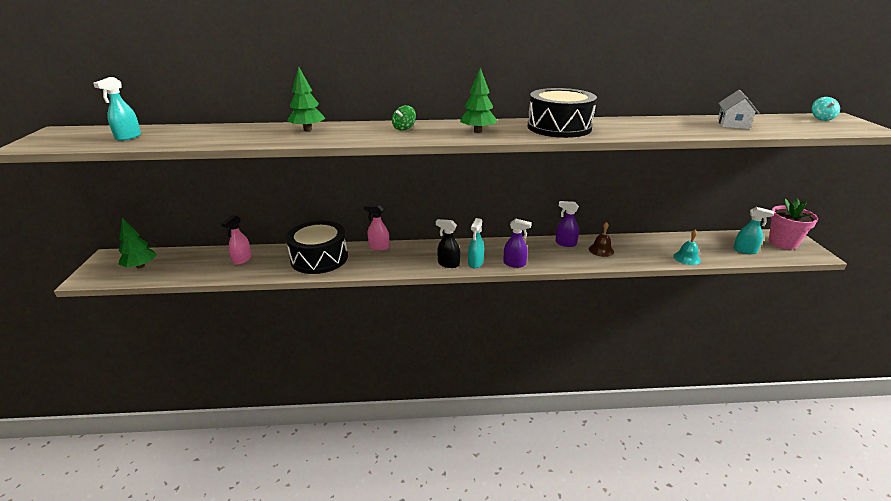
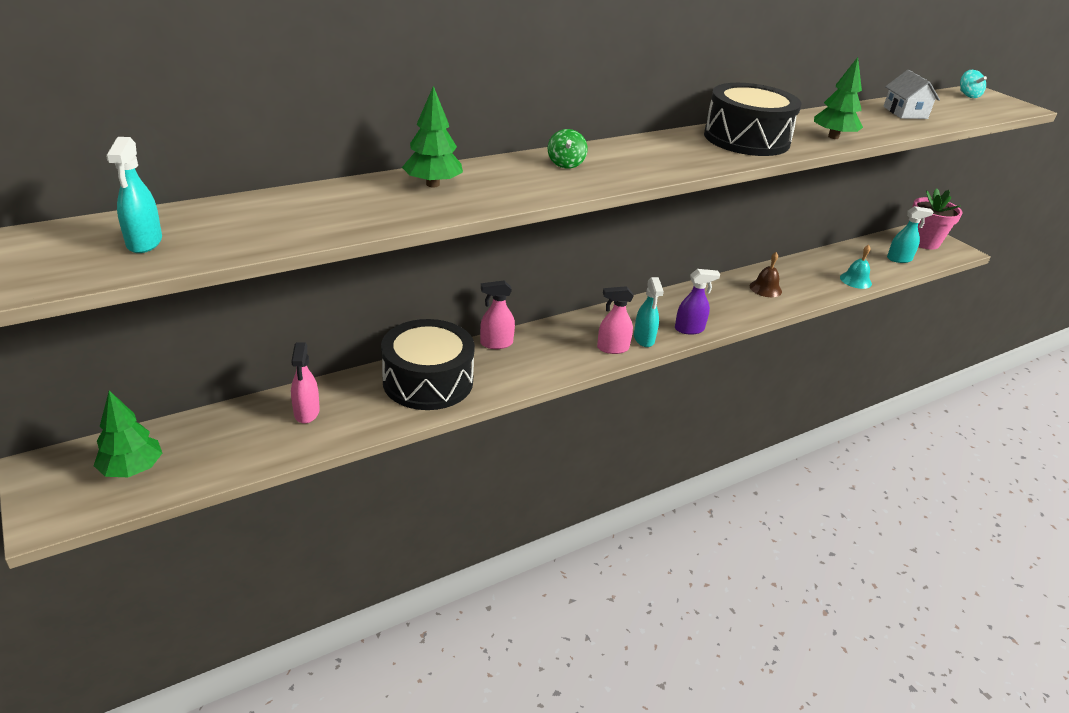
camera: 30 degrees left, 5 degrees up
(448, 264) = (612, 348): black spray bottle -> pink spray bottle
(478, 131) = (665, 158): green tree -> green tree (833, 137)
(565, 243) = (720, 287): purple spray bottle -> none

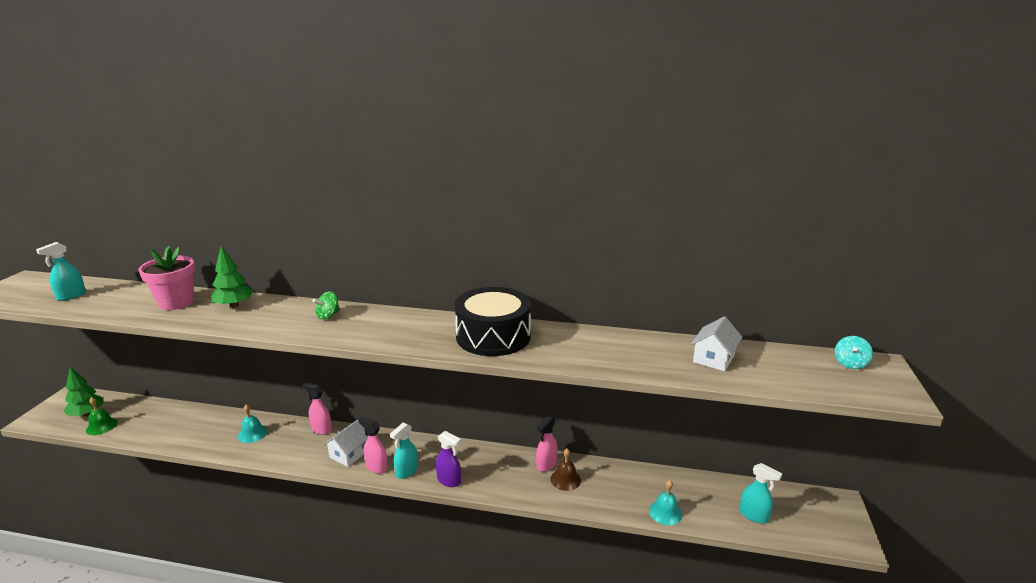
camera: 45 degrees right, 10 degrees down
(194, 469) = (101, 426): none -> green bell
(306, 413) = (180, 422): pink spray bottle -> pink spray bottle (546, 464)
(428, 381) = (252, 434): black drum -> turquoise bell
(567, 350) = (349, 454): none -> white house
(833, 137) = (574, 357): green tree -> none
(923, 242) = (818, 512): pink flower pot -> pink flower pot (176, 302)

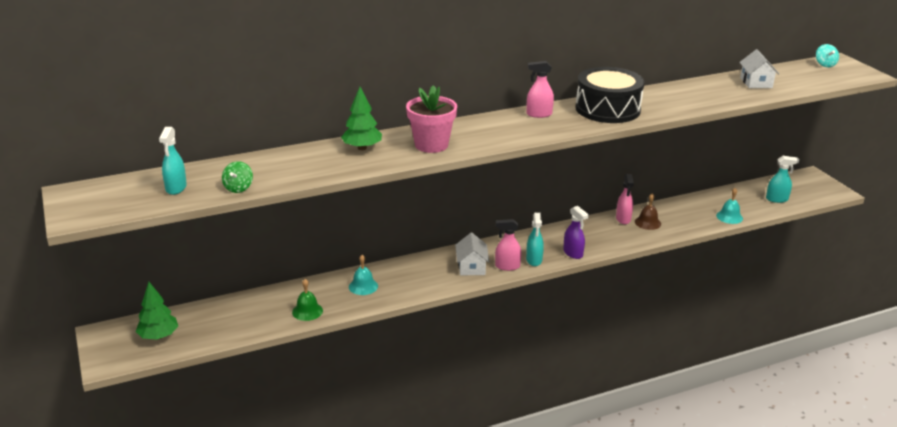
camera: 35 degrees left, 5 degrees up
(101, 426) = (198, 338): green bell -> green bell (307, 311)
(176, 302) = (302, 161): pink flower pot -> pink flower pot (431, 145)
(321, 429) = (418, 261): pink spray bottle -> pink spray bottle (538, 114)
(328, 315) = (460, 131): green spinning top -> green spinning top (238, 188)
(449, 480) = (573, 253): purple spray bottle -> purple spray bottle turned 60 degrees clockwise

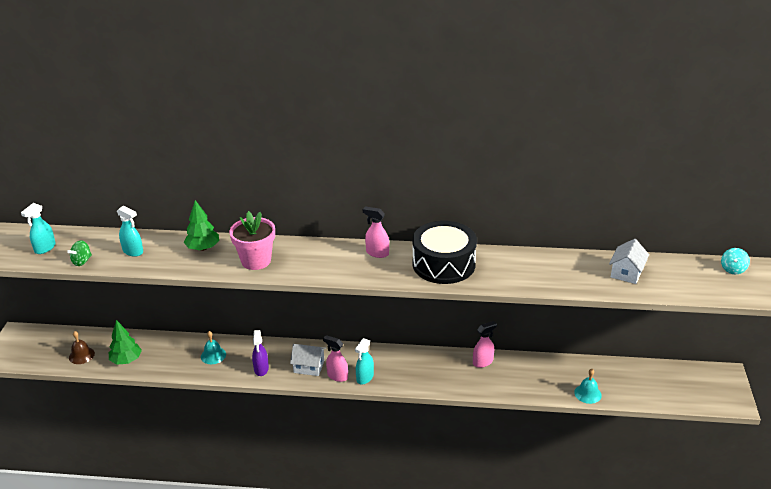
camera: 30 degrees right, 5 degrees up
(159, 336) = (47, 349): green tree -> green tree (126, 360)
(307, 311) = (156, 363): green bell -> none
(471, 267) = (309, 366): white house -> white house turned 75 degrees clockwise
(573, 253) = (404, 382): purple spray bottle -> purple spray bottle (261, 369)
(623, 219) = (483, 362): pink spray bottle -> pink spray bottle turned 150 degrees counterclockwise
(647, 222) = (502, 373): brown bell -> brown bell (81, 355)
(777, 199) = (658, 390): turquoise spray bottle -> turquoise spray bottle (133, 251)

